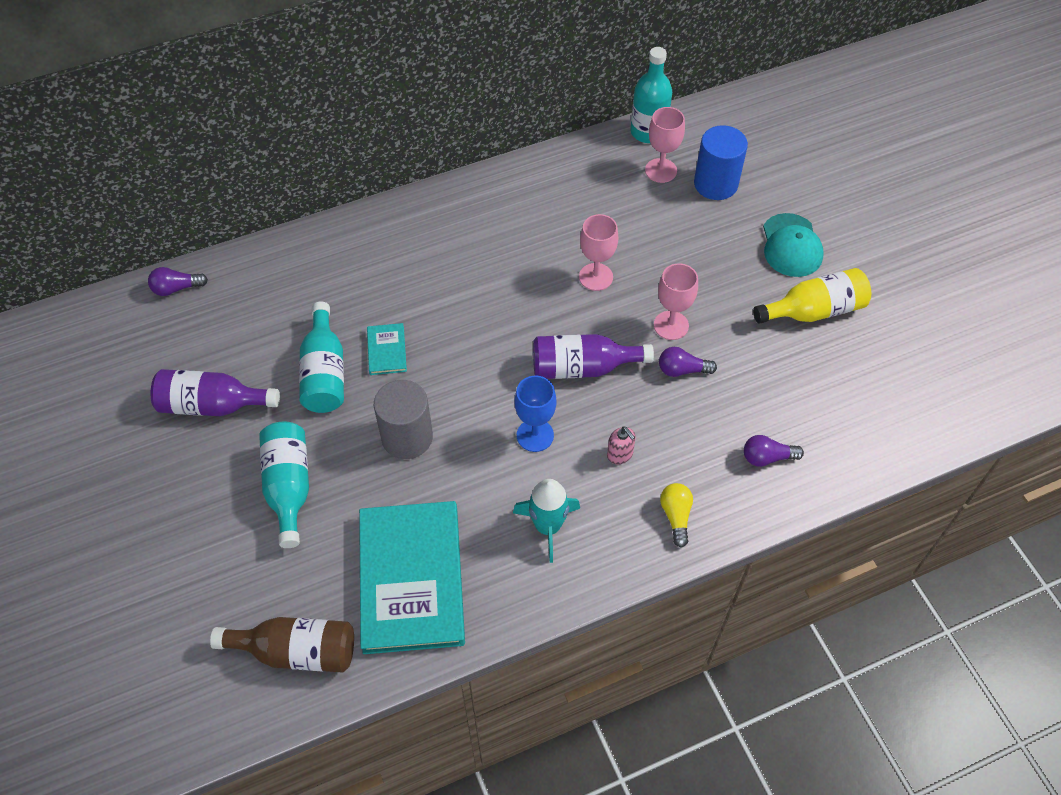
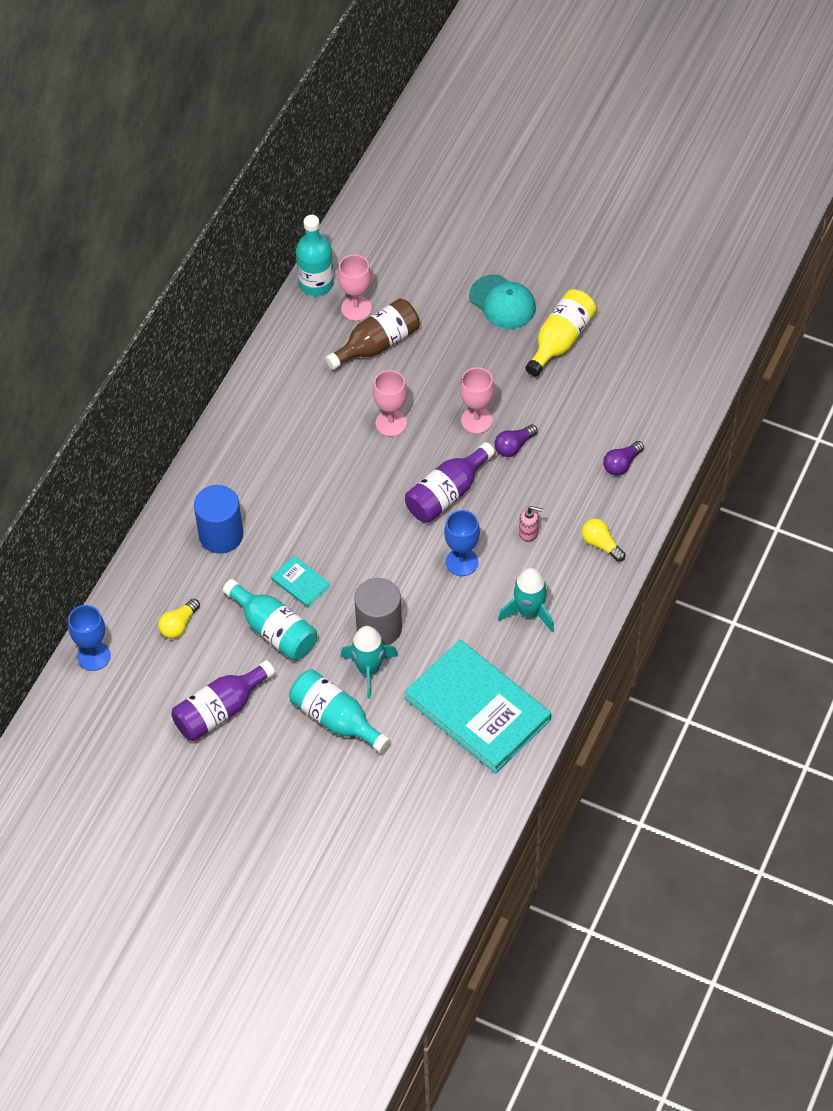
camera: 40 degrees left, 0 degrees up
(176, 288) = (94, 656): purple light bulb -> blue goblet
(261, 312) = (179, 625): none -> yellow light bulb
(297, 651) = (453, 804): brown bottle -> brown bottle (377, 344)
(361, 466) = (369, 669): none -> turquoise rocket
(715, 184) = (406, 291): blue cylinder -> blue cylinder (221, 535)

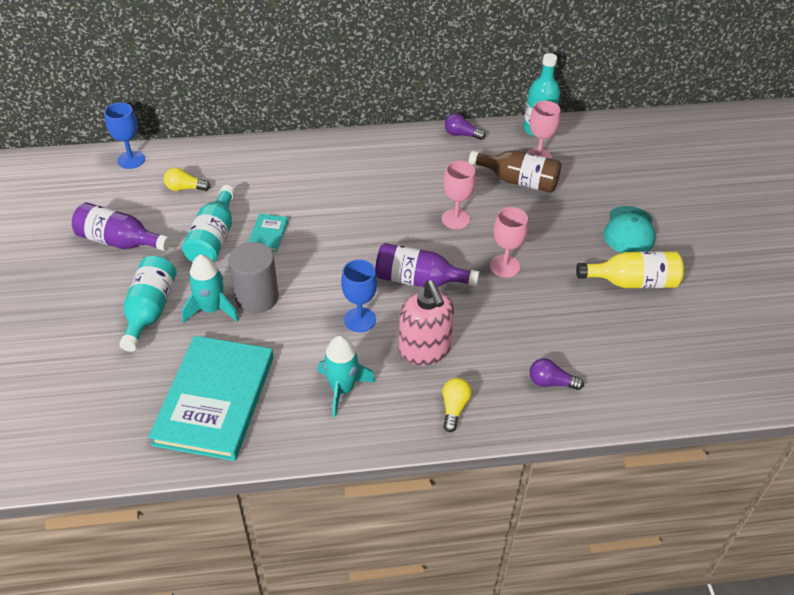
camera: 55 degrees right, 10 degrees down
(221, 535) = (280, 176): blue cylinder -> none
(514, 446) = (501, 300): purple light bulb -> purple light bulb (461, 134)
(528, 532) = (424, 350): pink soap dispenser -> pink soap dispenser, size x2.15

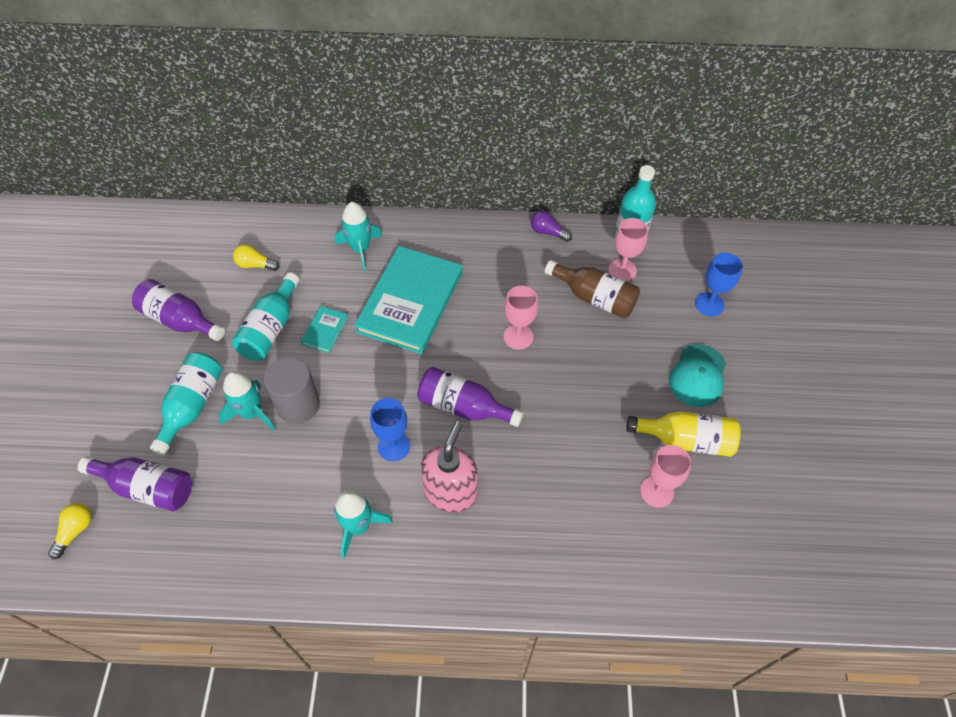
camera: 10 degrees right, 10 degrees up
(121, 384) = (147, 488): none -> purple bottle
(131, 160) = (210, 224): blue goblet -> blue goblet (709, 304)
(214, 400) = (232, 519): turquoise book -> turquoise book (410, 302)
(286, 165) = (360, 249): none -> turquoise rocket
(424, 350) = (450, 492): pink soap dispenser -> pink soap dispenser turned 150 degrees counterclockwise
(454, 408) = (464, 566): yellow light bulb -> yellow light bulb (75, 531)
(504, 266) = (555, 402): pink goblet -> pink goblet (656, 491)
(551, 382) = (570, 551): purple light bulb -> none

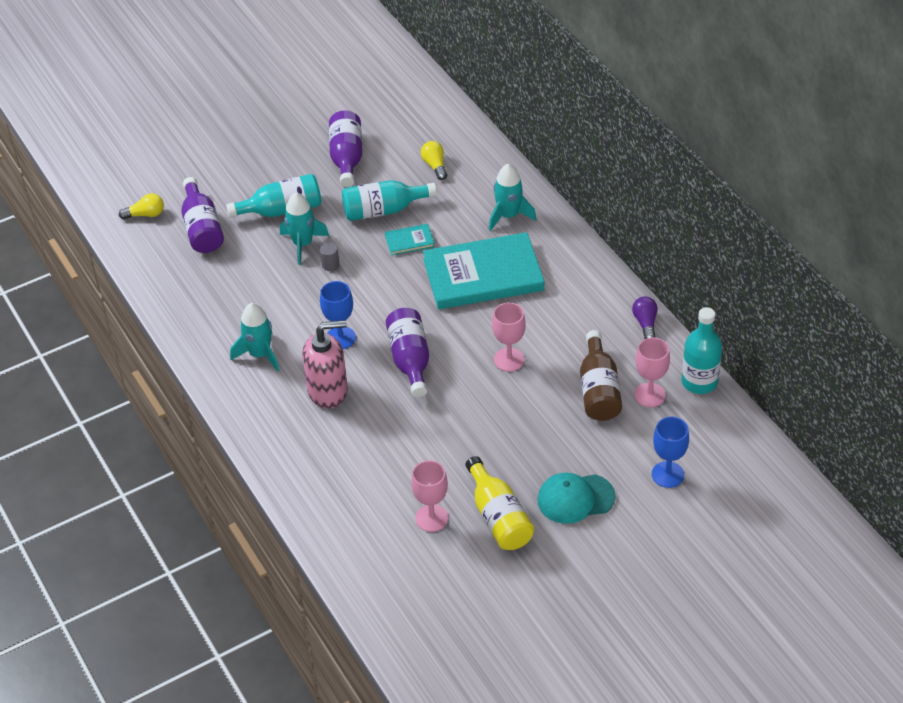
camera: 60 degrees right, 10 degrees down
(298, 405) = (330, 265): grey cylinder -> grey cylinder, size x0.44

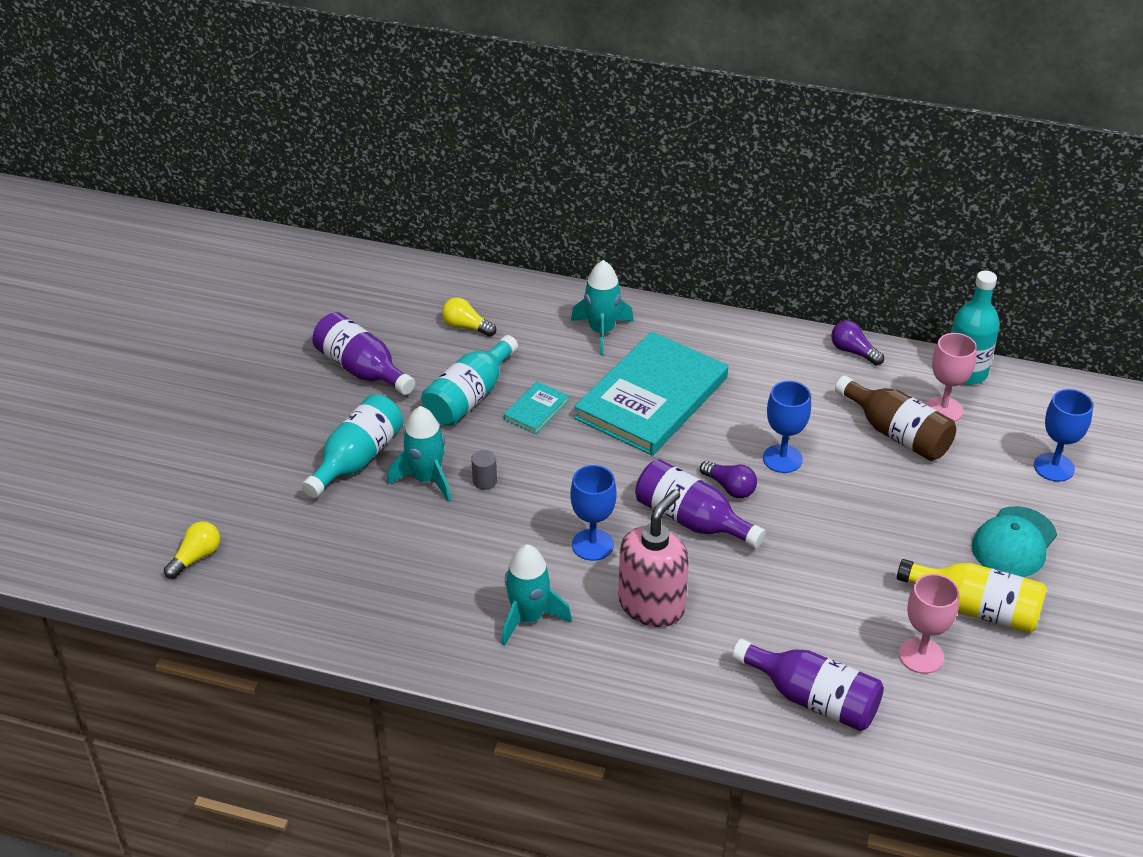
camera: 45 degrees left, 5 degrees down
(202, 228) = (287, 531): purple bottle -> purple bottle (813, 699)
(456, 356) = (730, 488): none -> purple light bulb
(509, 360) = (782, 459): pink goblet -> blue goblet

